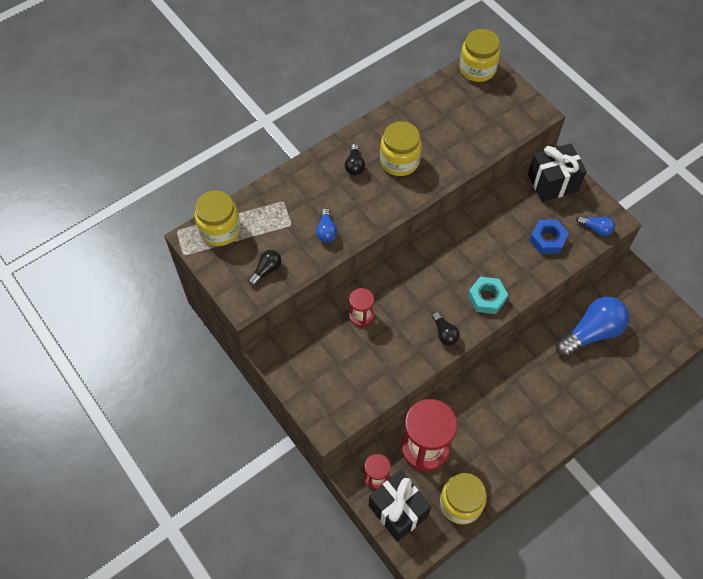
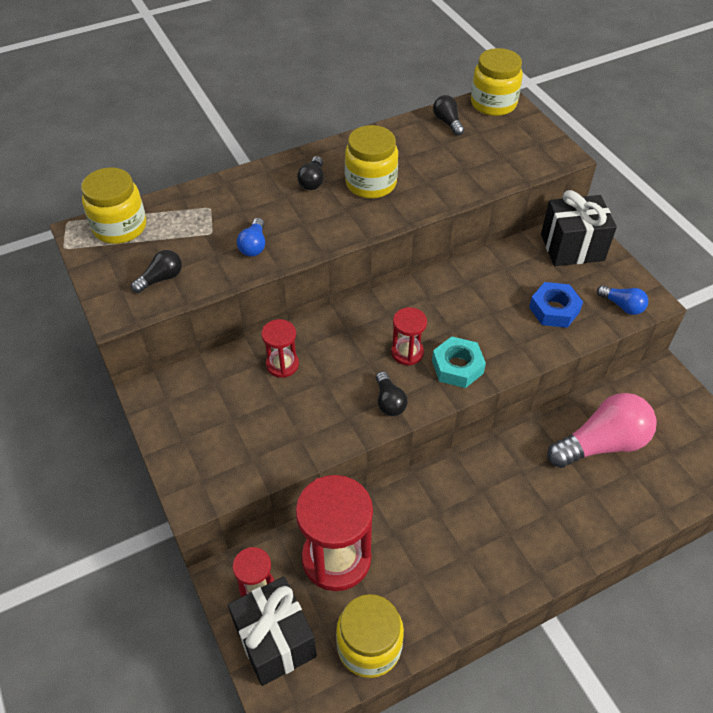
camera: 10 degrees right, 10 degrees down
(445, 93) = (447, 122): none -> black light bulb
(449, 292) = (407, 352): none -> red hourglass
(591, 333) = (601, 444): blue light bulb -> pink light bulb

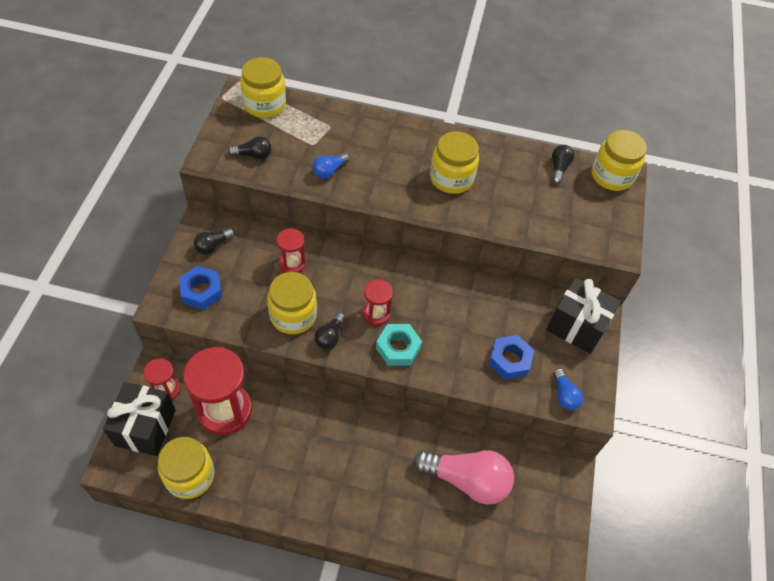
camera: 35 degrees right, 5 degrees up
(220, 453) = (201, 291): none -> blue nut
(312, 181) = (414, 151): black light bulb -> black light bulb (213, 246)
(335, 409) = (293, 315): none -> yellow jar

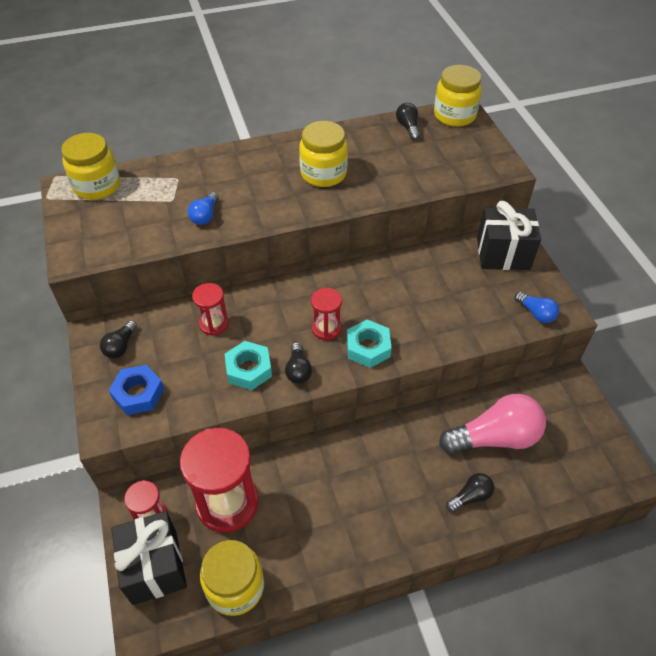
camera: 25 degrees left, 5 degrees down
(253, 155) = (118, 234): black light bulb -> black light bulb (470, 496)
(293, 315) = (249, 369): yellow jar -> turquoise nut
(509, 360) = (471, 308): blue nut -> none

